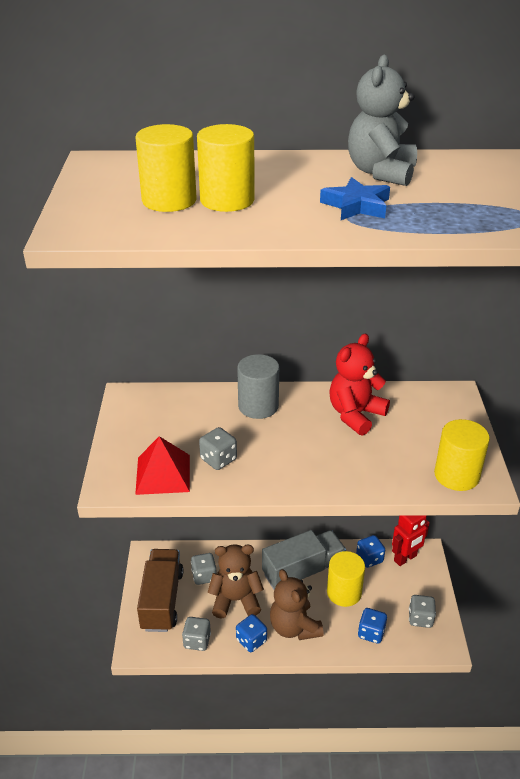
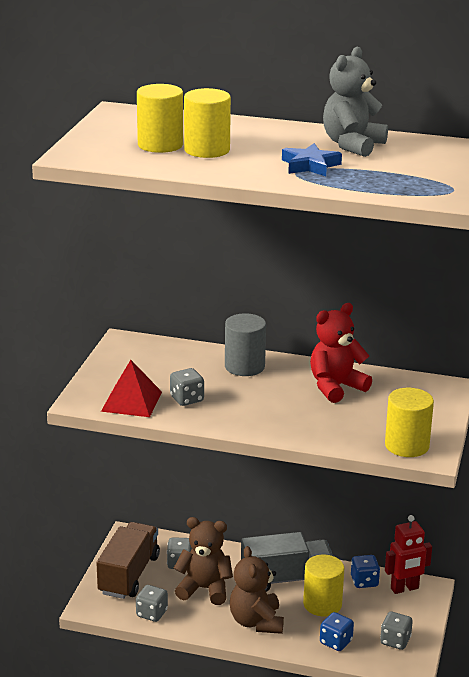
camera: 15 degrees right, 10 degrees down
(251, 640) = (207, 624): blue dice -> none

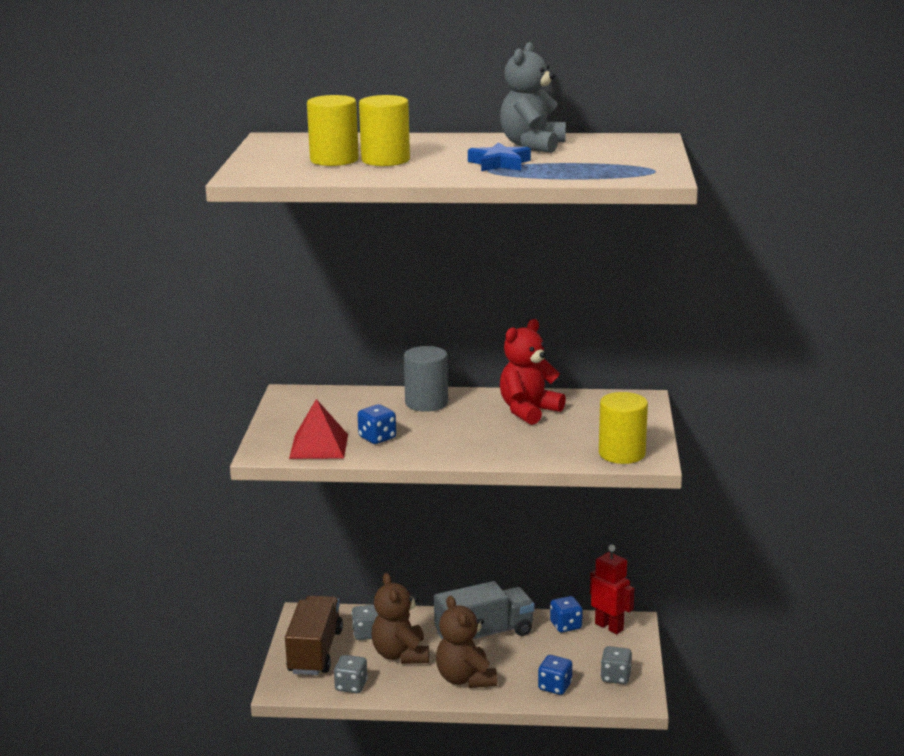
camera: 10 degrees left, 5 degrees down
(187, 399) = (377, 438): grey dice -> blue dice
(204, 589) = (401, 655): brown teddy bear -> brown teddy bear turned 105 degrees counterclockwise
(322, 604) = (529, 653): yellow cylinder -> none
(404, 588) = (609, 627): red robot -> red robot turned 105 degrees counterclockwise

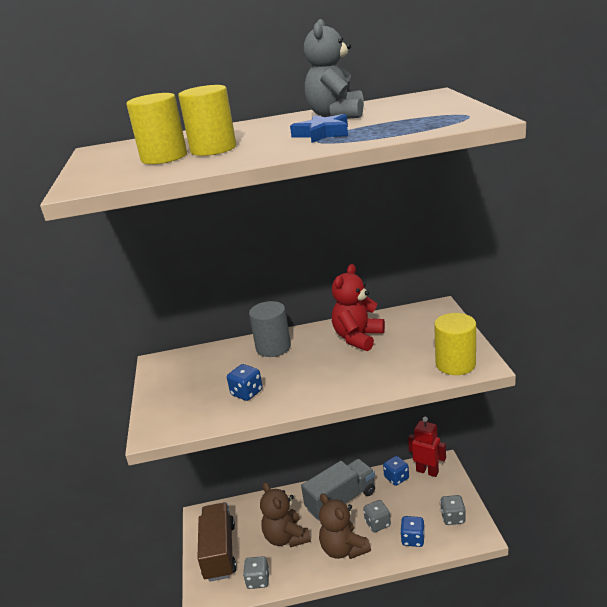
camera: 10 degrees left, 5 degrees up
(318, 446) = (199, 413): red pyramid -> none
(367, 634) = (254, 523): grey dice -> grey dice (377, 523)

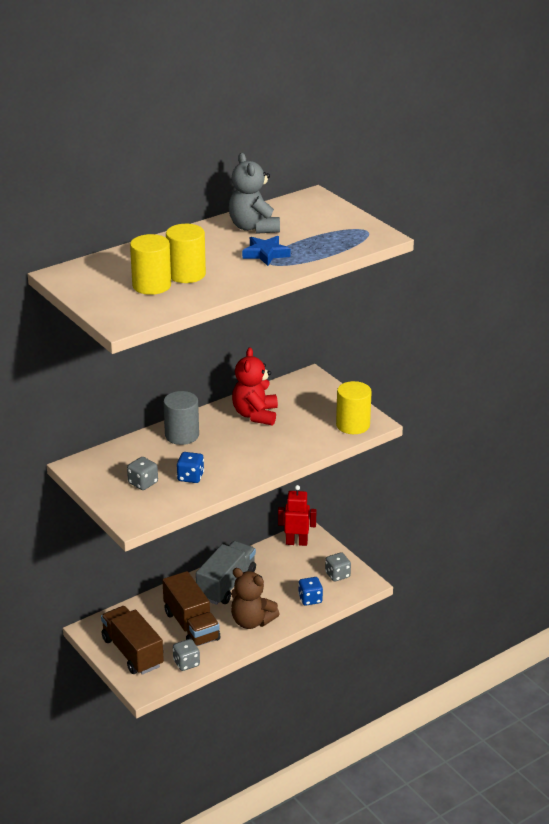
camera: 30 degrees left, 5 degrees up
(286, 537) = (191, 626): brown teddy bear -> brown truck
(377, 523) = (272, 595): grey dice -> grey dice (143, 483)
(396, 478) = (270, 554): blue dice -> none

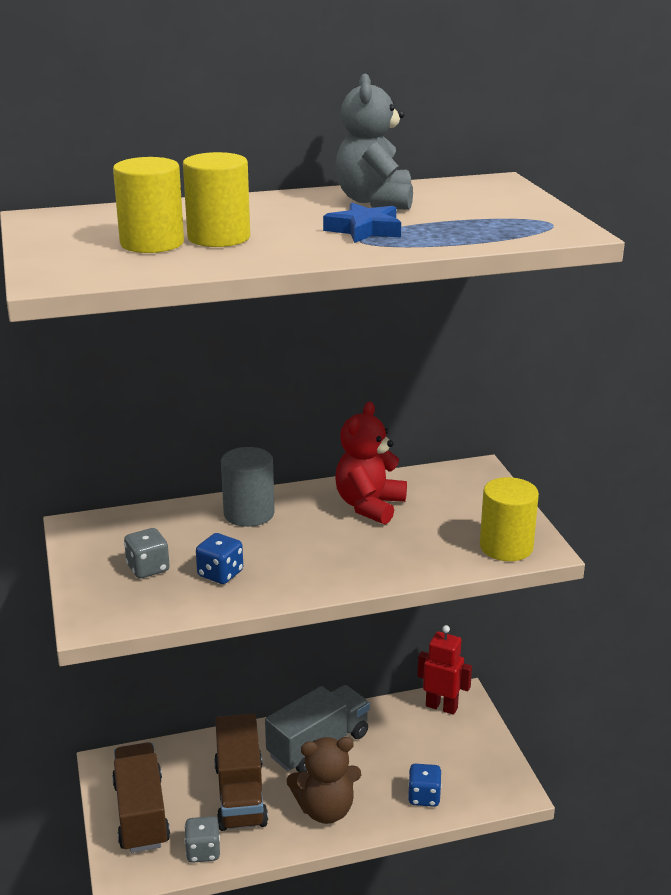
camera: 20 degrees right, 5 degrees down
(251, 621) = (325, 810): brown teddy bear -> brown teddy bear turned 60 degrees counterclockwise
(337, 575) = (479, 769): grey dice -> none

